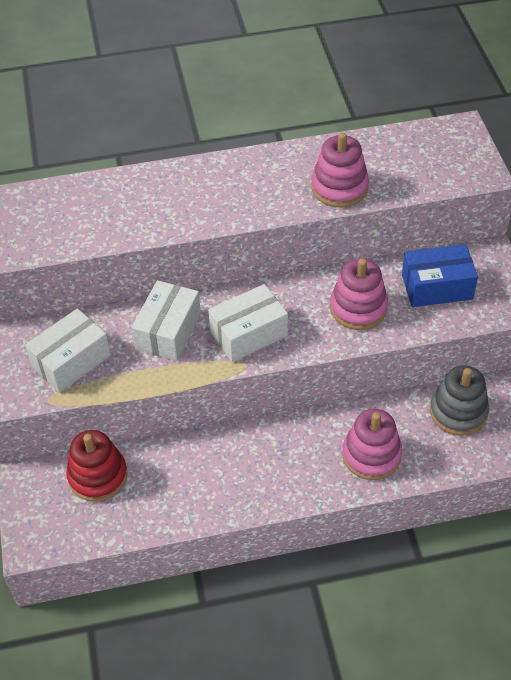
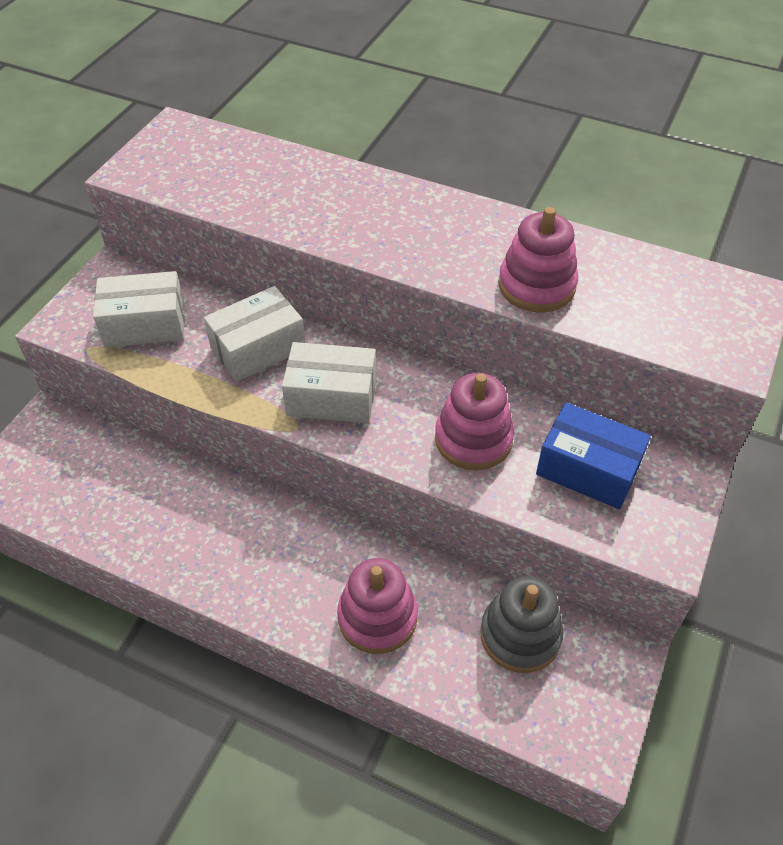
camera: 35 degrees right, 0 degrees up
(98, 476) = (105, 457): red stacking toy -> none

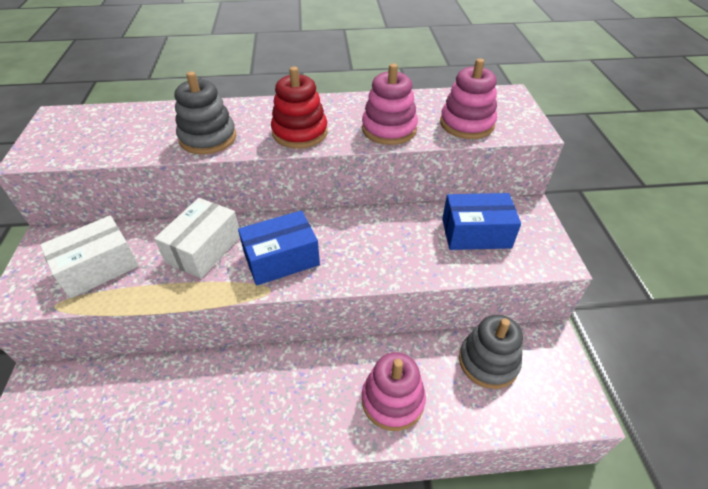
camera: 30 degrees left, 5 degrees down
(314, 217) = (208, 138): none -> grey stacking toy
(331, 397) = (281, 259): white box -> blue box
(423, 249) = (300, 133): none -> red stacking toy
(473, 439) = (395, 245): pink stacking toy -> pink stacking toy (467, 124)

